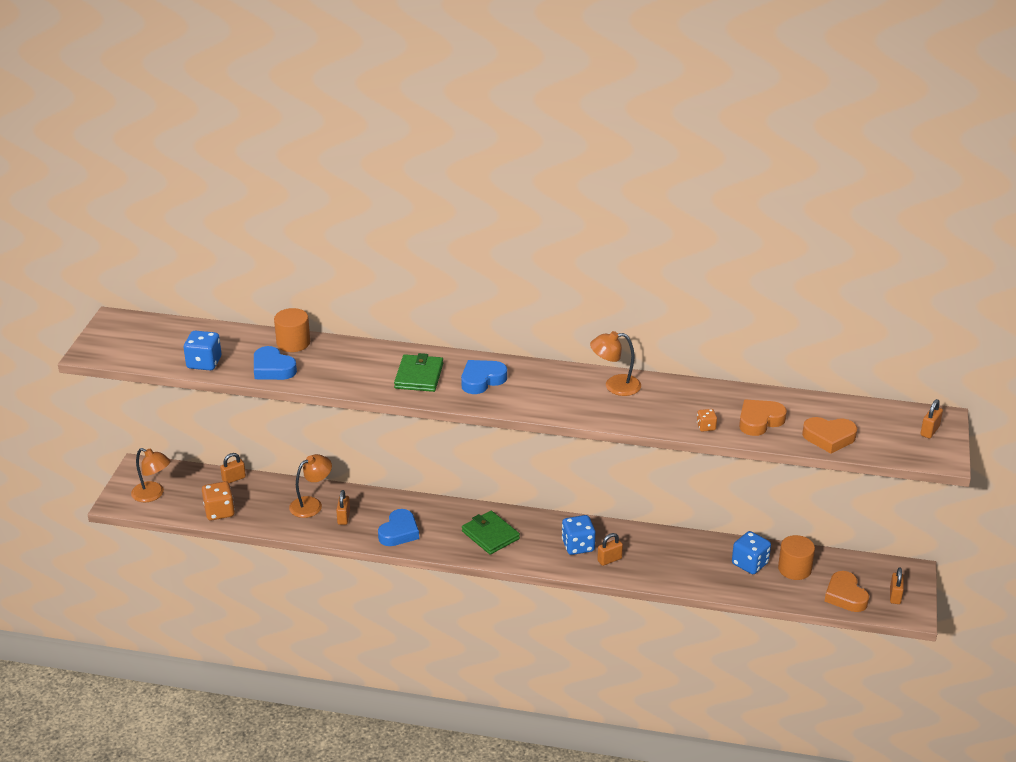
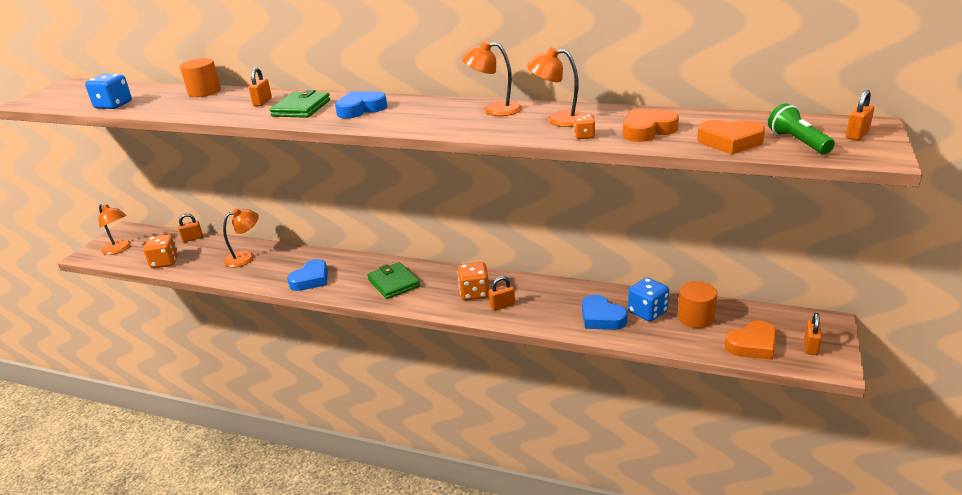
camera: 10 degrees right, 5 degrees down
(272, 368) = (170, 107): blue heart -> blue heart (601, 318)
(343, 517) = (268, 267): orange padlock -> orange padlock (262, 102)
(578, 546) = (474, 293): blue dice -> orange dice
(678, 403) = (558, 120): none -> orange lamp
(845, 596) = (752, 345): orange heart -> orange heart turned 105 degrees counterclockwise
(883, 439) = (798, 142): none -> green flashlight

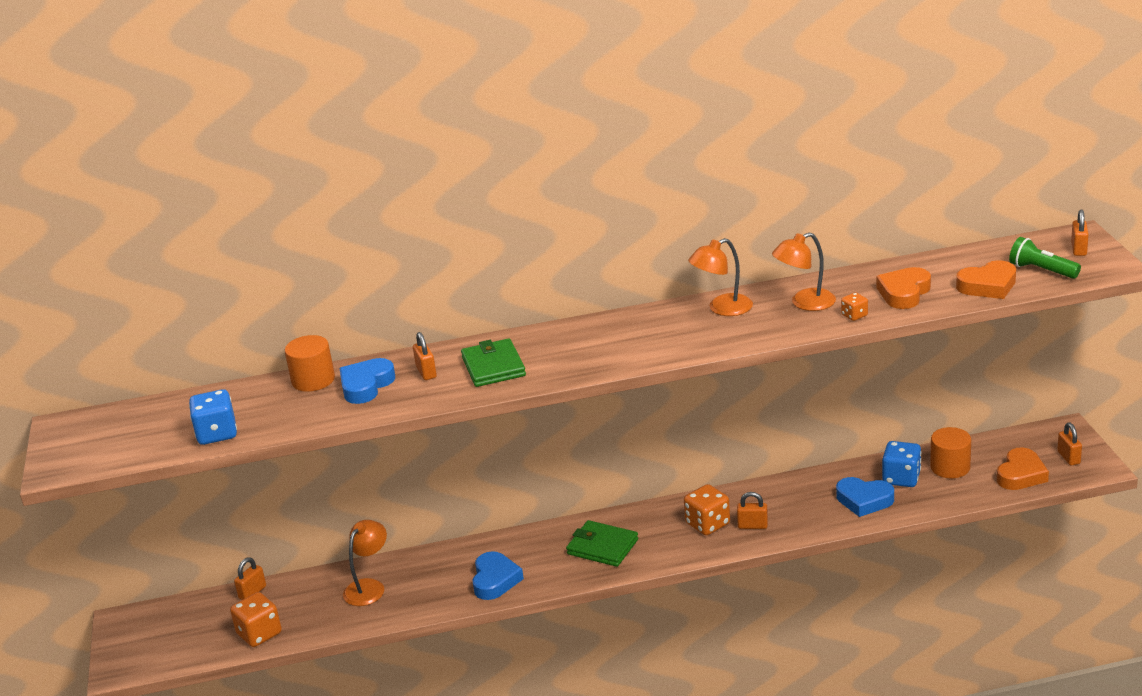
camera: 30 degrees left, 0 degrees up
(119, 249) = (160, 644): orange lamp -> none
(361, 109) = (570, 348): blue heart -> blue heart (366, 385)
(502, 306) = (752, 526): orange padlock -> orange padlock turned 60 degrees clockwise

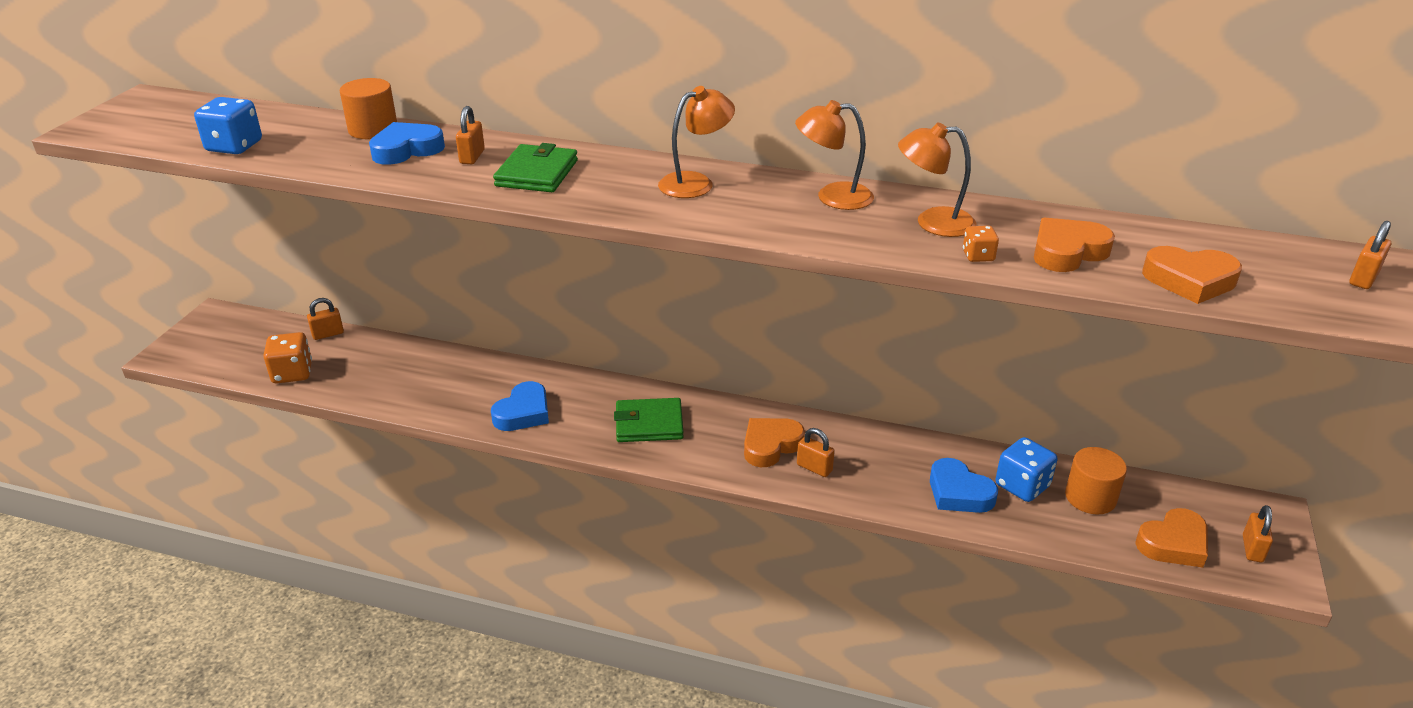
camera: 25 degrees right, 5 degrees up
(369, 587) = (417, 370): orange lamp -> orange lamp (695, 183)
(602, 547) = (649, 424): green wallet -> green wallet turned 60 degrees counterclockwise
(707, 524) = (770, 445): orange dice -> orange heart
(1041, 270) = (1284, 287): green flashlight -> none

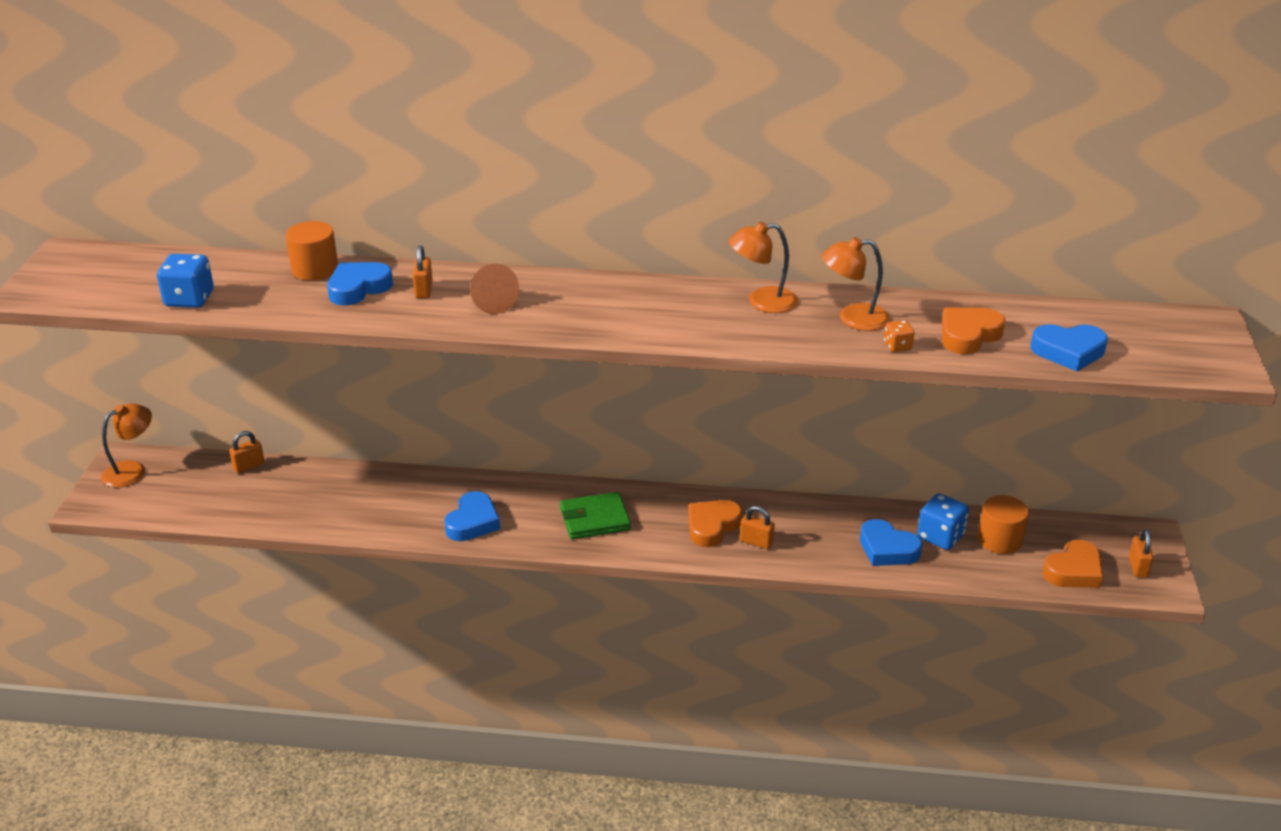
camera: 10 degrees left, 0 degrees up
(292, 373) = (229, 509): orange dice -> none
(537, 173) = (491, 302): green wallet -> orange cone
(695, 183) = (638, 298): orange lamp -> orange lamp (132, 470)
(1189, 280) = (1068, 351): orange heart -> blue heart
(1363, 279) = (1200, 337): orange padlock -> none

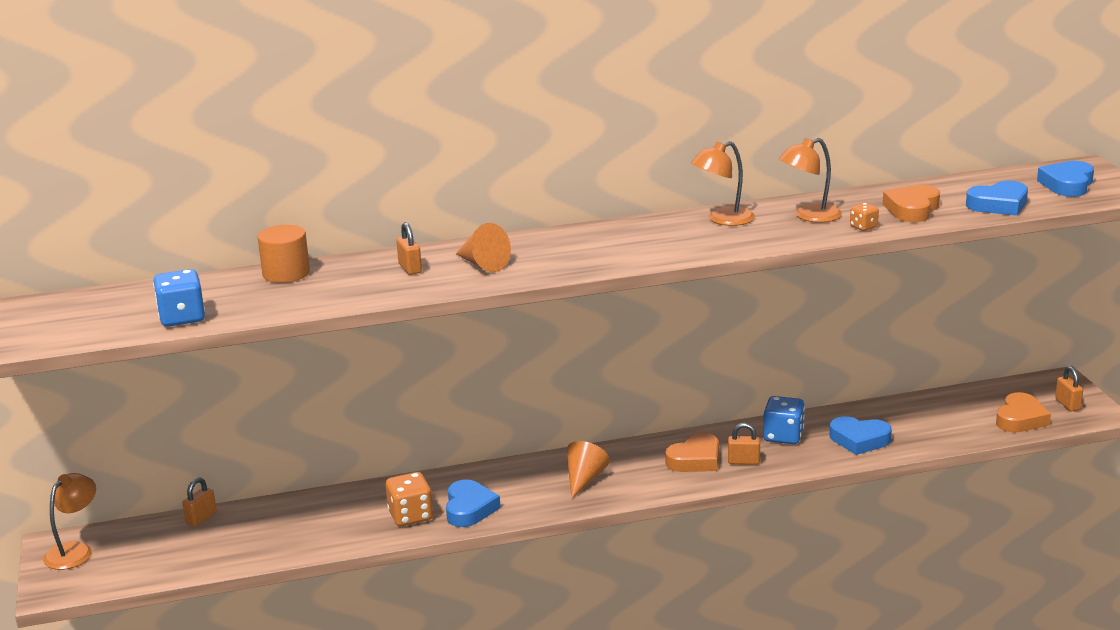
camera: 20 degrees left, 10 degrees down
(358, 288) = (345, 278): blue heart -> blue heart (1067, 184)
(418, 515) = (410, 516): none -> orange dice
(595, 519) = (584, 479): green wallet -> orange cone
(712, 526) = (695, 459): orange heart -> orange heart turned 150 degrees counterclockwise
(940, 536) = (896, 421): blue dice -> blue dice (783, 436)
(999, 540) = (945, 412): orange cylinder -> none

